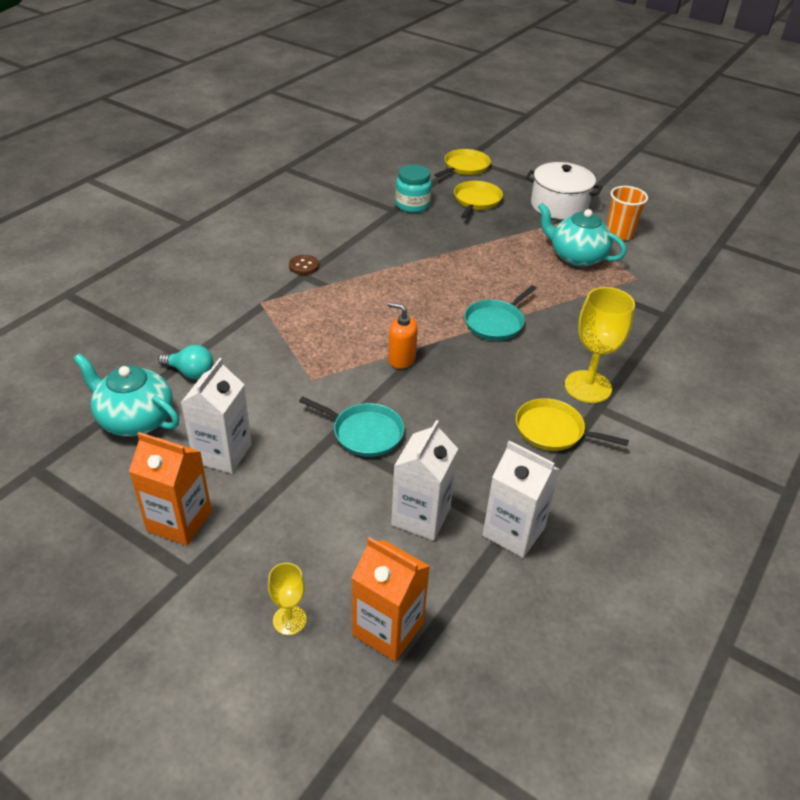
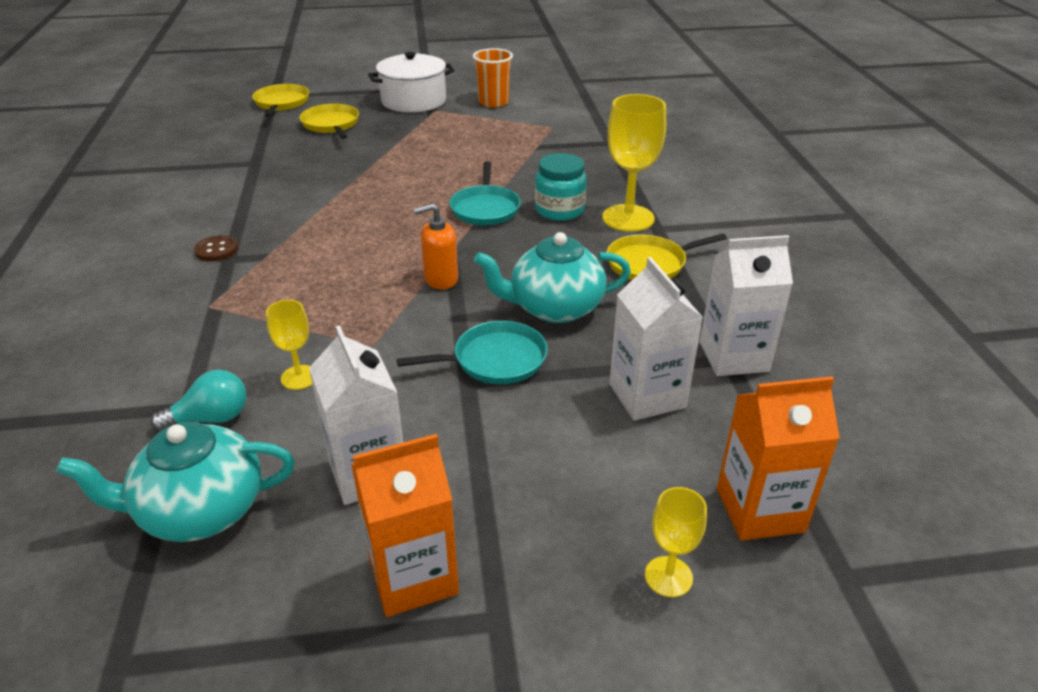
camera: 40 degrees left, 5 degrees down
(254, 375) = (299, 377): none -> yellow goblet
(412, 205) = (269, 151): turquoise jar -> turquoise jar (559, 210)
(576, 257) = (482, 131): turquoise teapot -> turquoise teapot (554, 308)

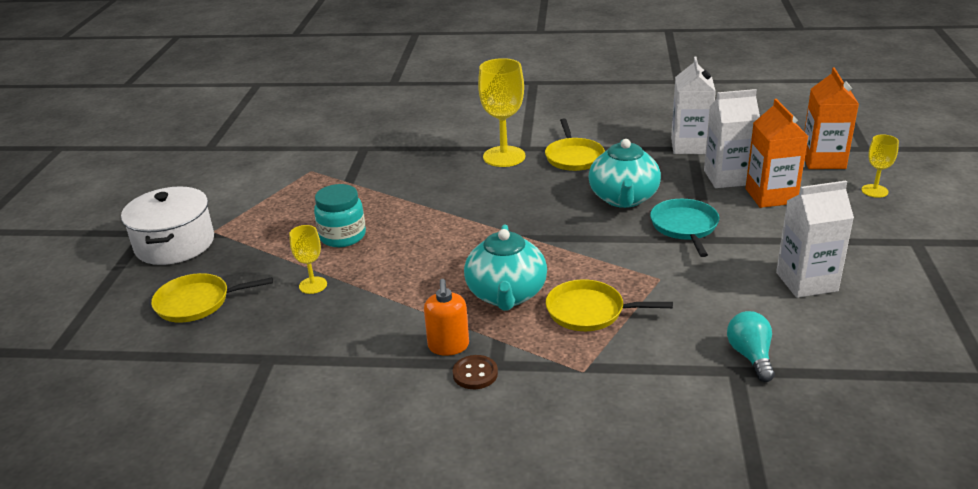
camera: 75 degrees left, 5 degrees down
(200, 510) = (852, 353): turquoise teapot -> turquoise teapot (506, 294)
(281, 103) = (89, 344): yellow pan -> yellow pan (589, 311)
(299, 377) = (699, 313): yellow goblet -> yellow goblet (313, 285)
(413, 576) = (892, 267): orange carton -> orange carton (771, 196)
(440, 279) = (571, 243): orange soap dispenser -> orange soap dispenser (448, 346)
(485, 208) = (458, 216): turquoise pan -> none
(493, 102) = (224, 196): orange cup -> none
(559, 210) = (478, 183): turquoise jar -> turquoise jar (342, 236)

